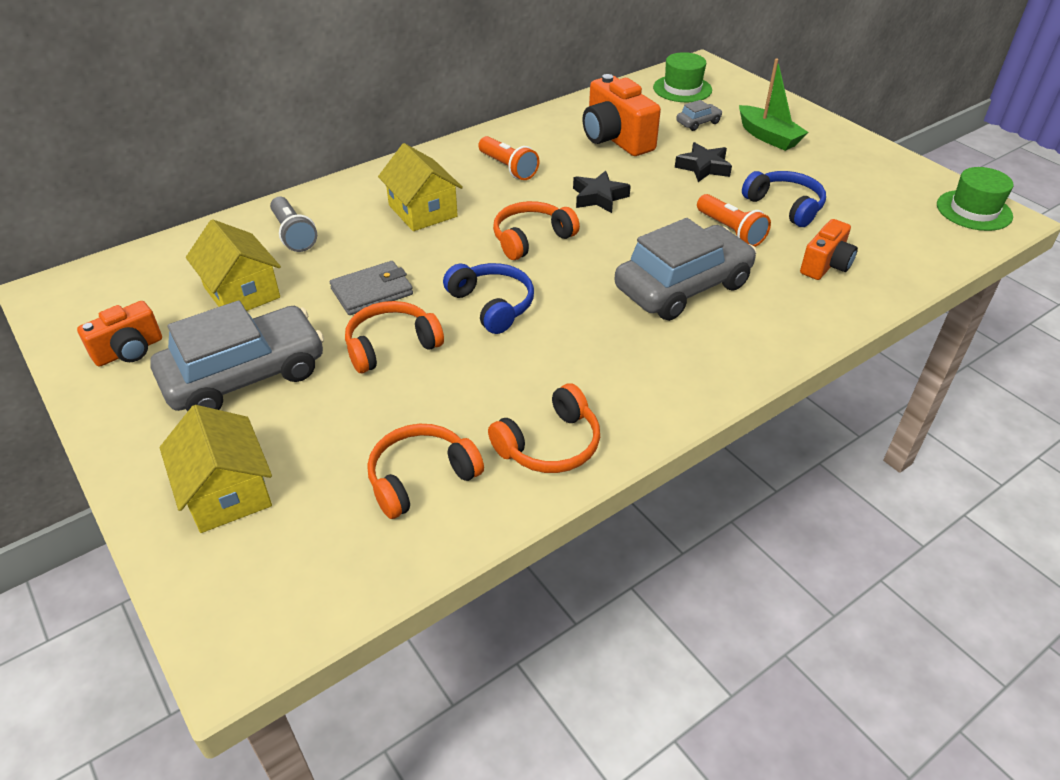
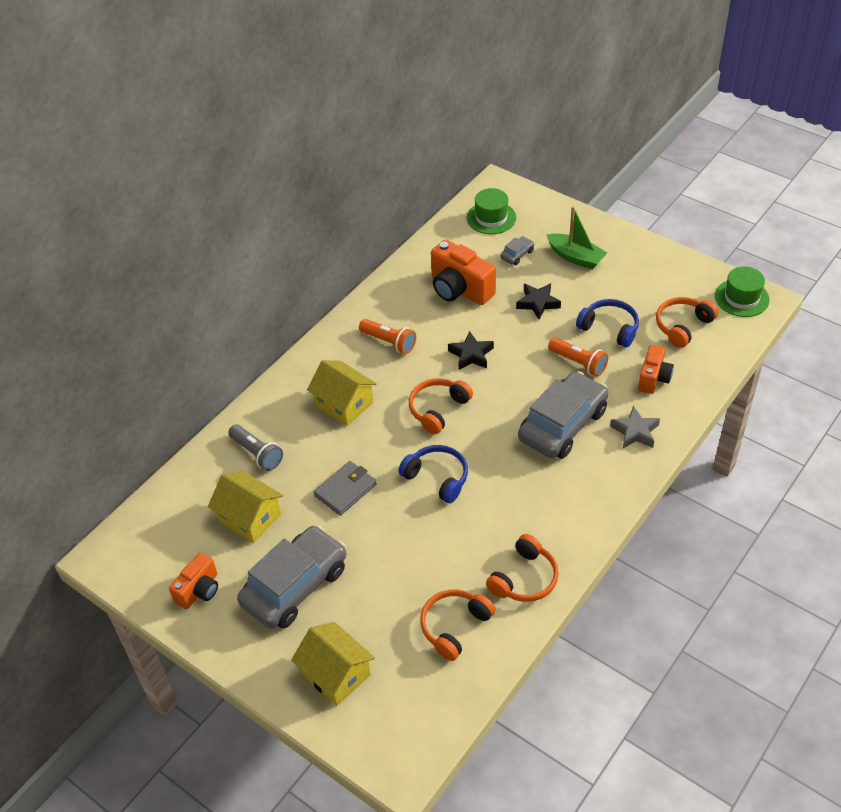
camera: 15 degrees left, 5 degrees up
(391, 346) = (383, 532): orange headphones -> orange headphones (682, 326)
(779, 315) = (635, 432): none -> grey star

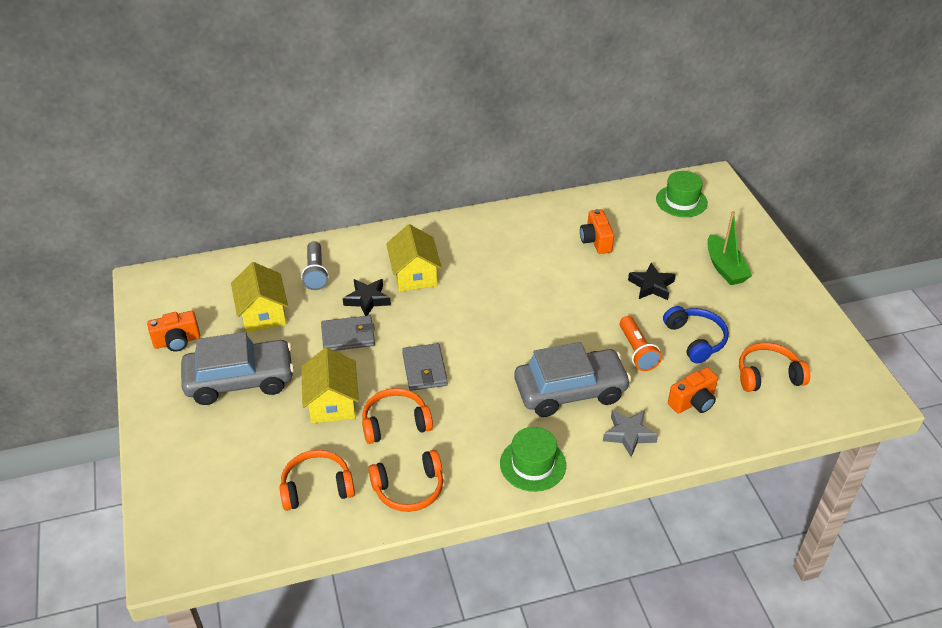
camera: 35 degrees right, 5 degrees down
(336, 674) = (198, 461): yellow house -> yellow house (332, 402)
(389, 342) = (496, 249): orange flashlight -> none
(437, 478) = (424, 369): blue headphones -> grey wallet
(438, 409) = (481, 320): orange headphones -> orange headphones (395, 423)
(460, 289) = (595, 241): orange camera -> orange camera, size x0.61
(471, 355) = (551, 294): black star -> black star (367, 300)
(517, 255) = (673, 240): grey car -> none
(741, 298) = (854, 384): green hat -> green hat (533, 464)

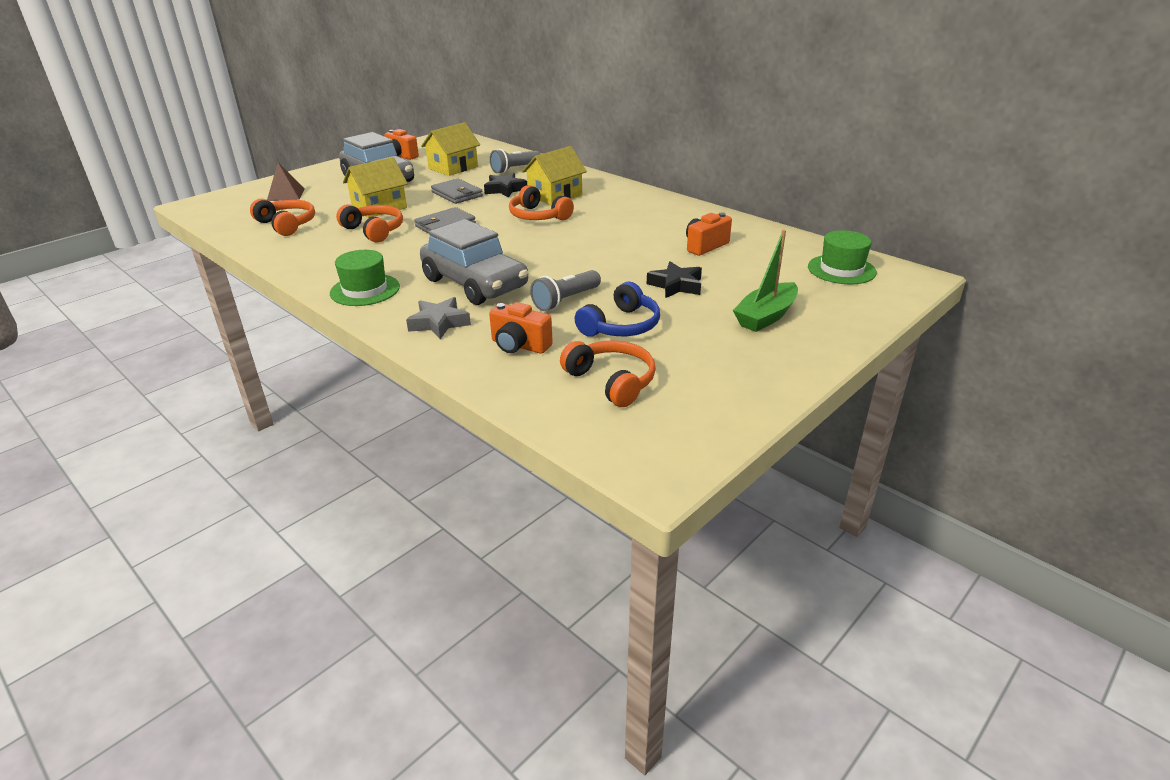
camera: 60 degrees right, 10 degrees down
(214, 470) = (285, 194): none -> brown pyramid
(409, 488) = (304, 252): orange headphones -> orange headphones (538, 216)
(637, 351) = (566, 300): orange flashlight -> grey flashlight

